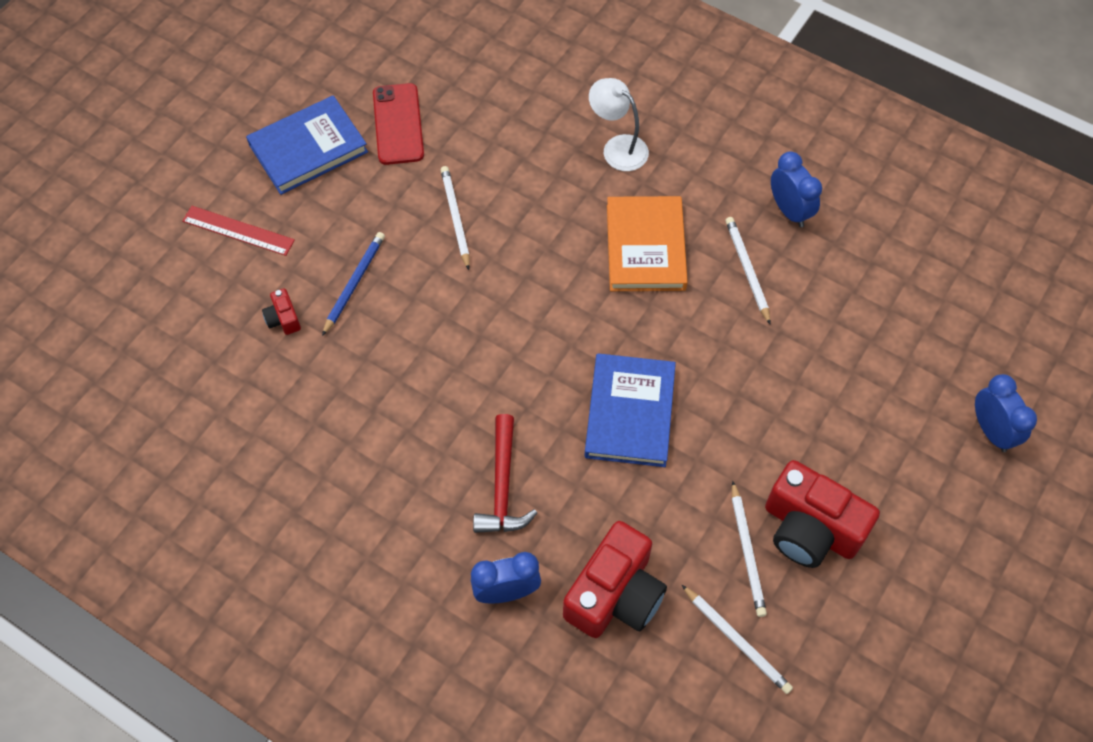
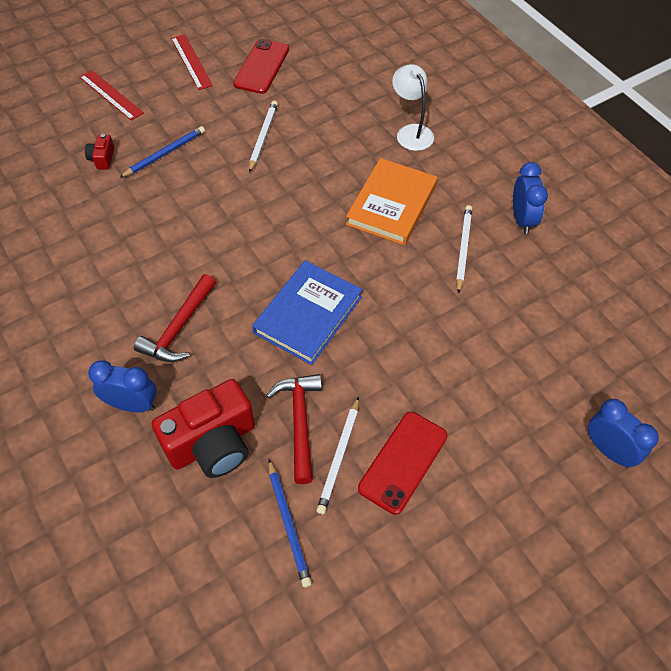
camera: 25 degrees right, 5 degrees down
(308, 148) = (191, 61): blue book -> red ruler
(688, 533) = (299, 422): none -> red hammer
(737, 640) = (288, 524): white pencil -> blue pencil
(810, 528) = (403, 462): red camera -> red phone
(991, 431) = (609, 450): blue clock -> blue clock turned 45 degrees counterclockwise

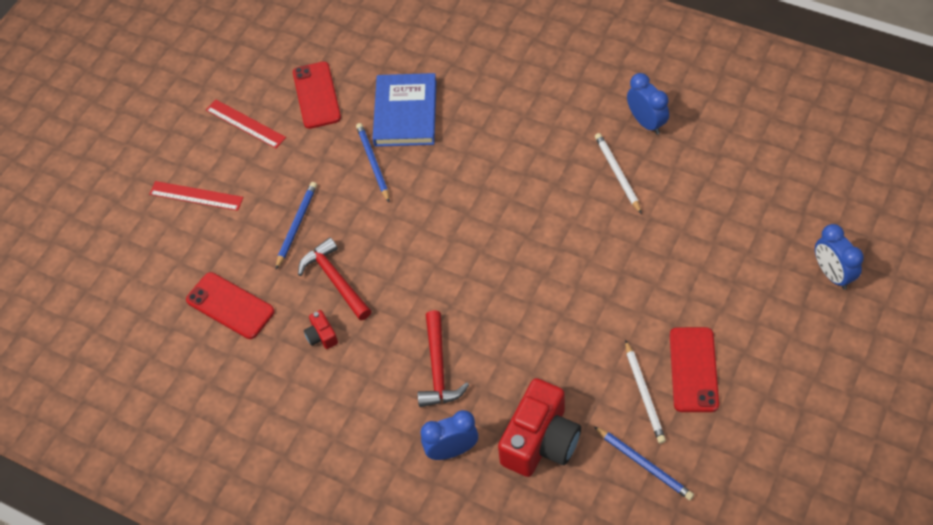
camera: 25 degrees left, 0 degrees up
(64, 187) = (230, 306): none -> red phone
(102, 158) = (242, 260): red camera -> red camera (321, 336)
(263, 137) = (373, 163): white pencil -> blue pencil
(299, 422) = (594, 385): red hammer -> red hammer (335, 280)
(308, 315) = (535, 298): blue book -> blue book (405, 113)
(391, 205) = (532, 166): orange book -> none
(411, 132) = (499, 91): white lamp -> none
(609, 450) = (832, 274): blue clock -> blue clock turned 135 degrees counterclockwise

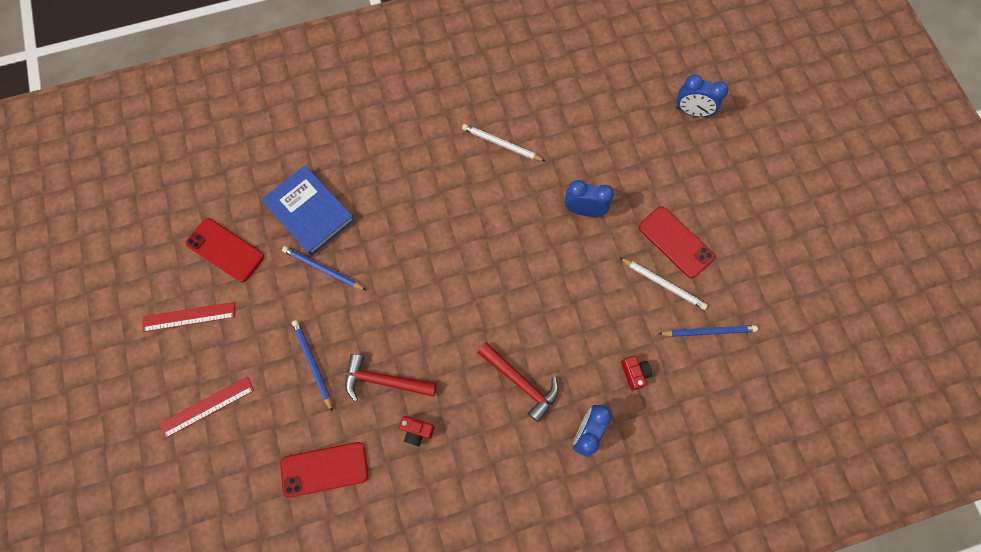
camera: 50 degrees left, 15 degrees up
(540, 441) = (634, 373): red camera -> red camera, size x0.44
(646, 122) = (485, 93): blue clock -> blue clock (584, 210)

